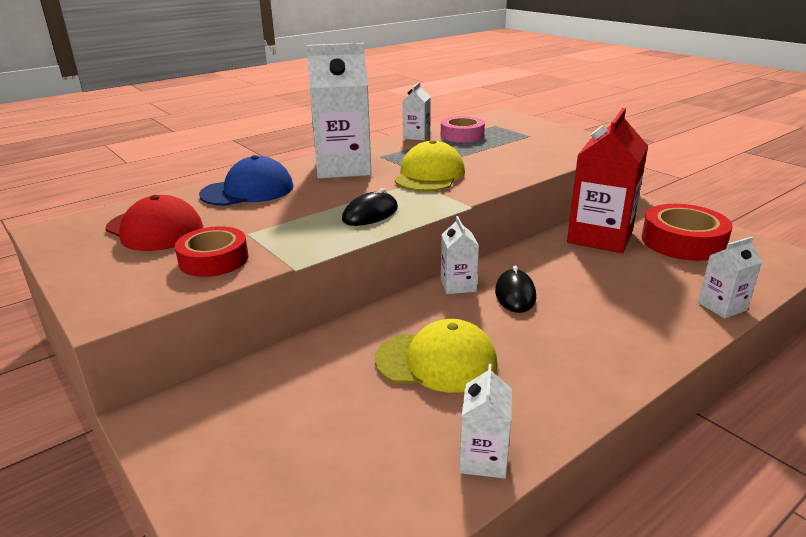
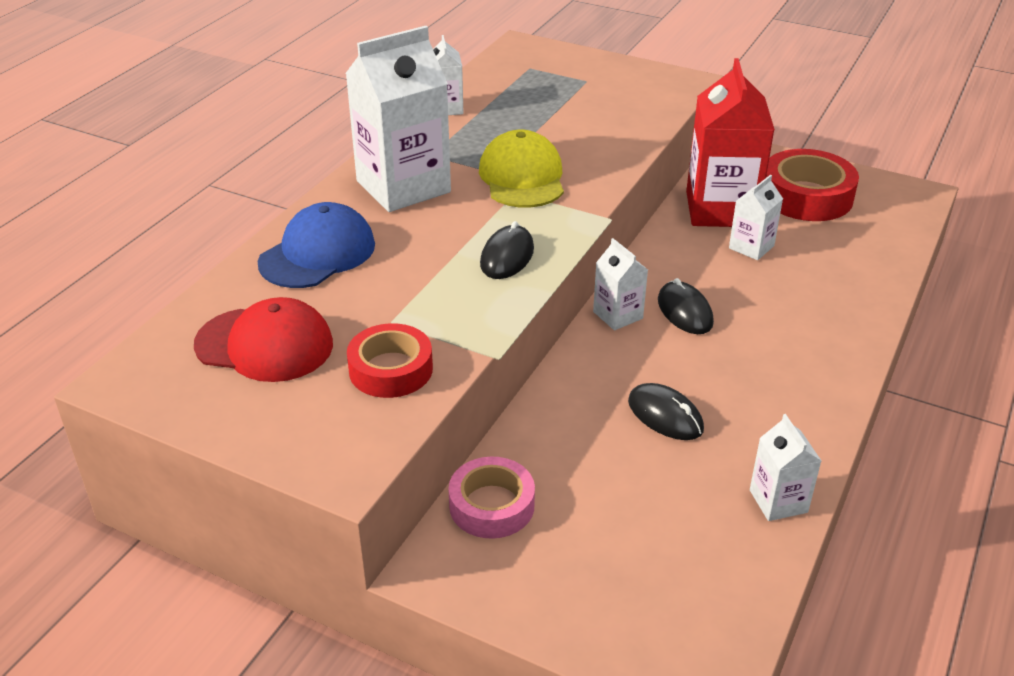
camera: 25 degrees left, 10 degrees up
(436, 361) = (665, 415): yellow cap -> black mouse
(462, 135) = (503, 95): pink tape -> pink tape (491, 505)
(722, 306) = (883, 273): white carton -> white carton (751, 247)

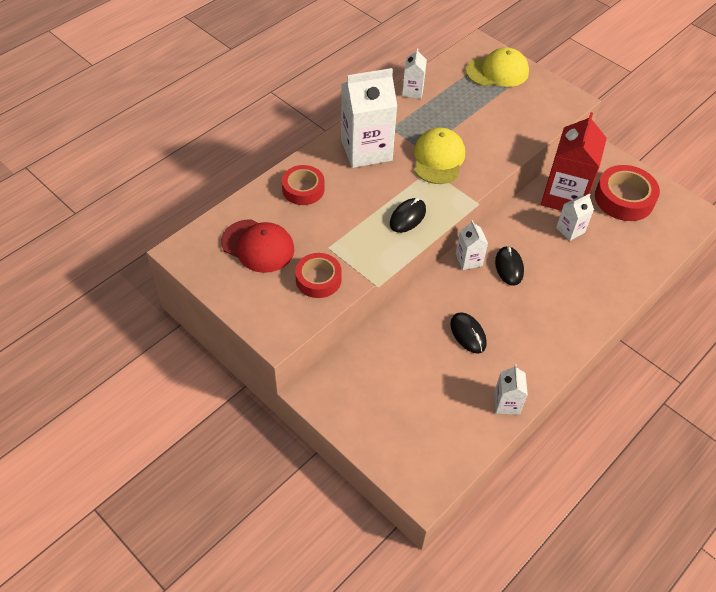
camera: 15 degrees right, 15 degrees up
(317, 253) = (303, 189): blue cap -> red tape
(491, 505) = (354, 364): pink tape -> none
(561, 68) = (497, 71): none -> yellow cap

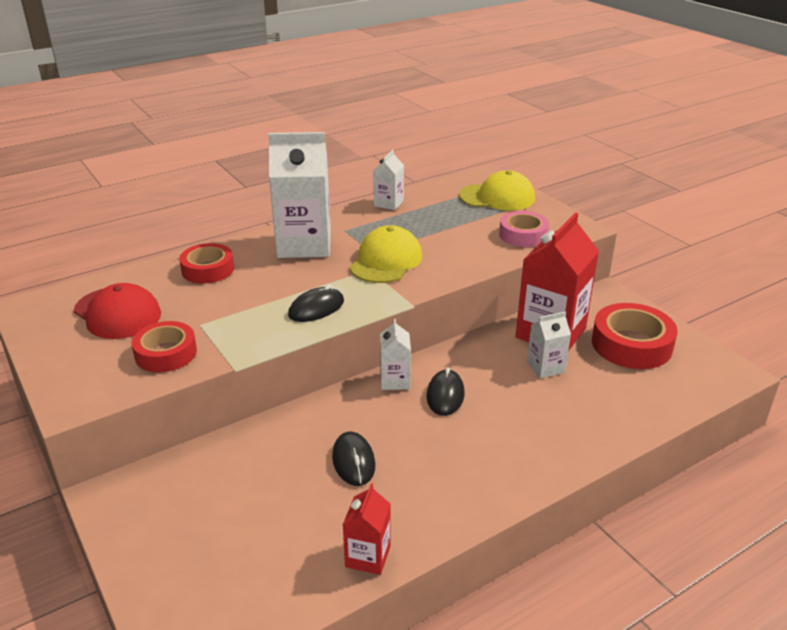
camera: 15 degrees right, 20 degrees down
(506, 403) = (368, 556): white carton -> red carton
(532, 114) = (523, 235): none -> pink tape

